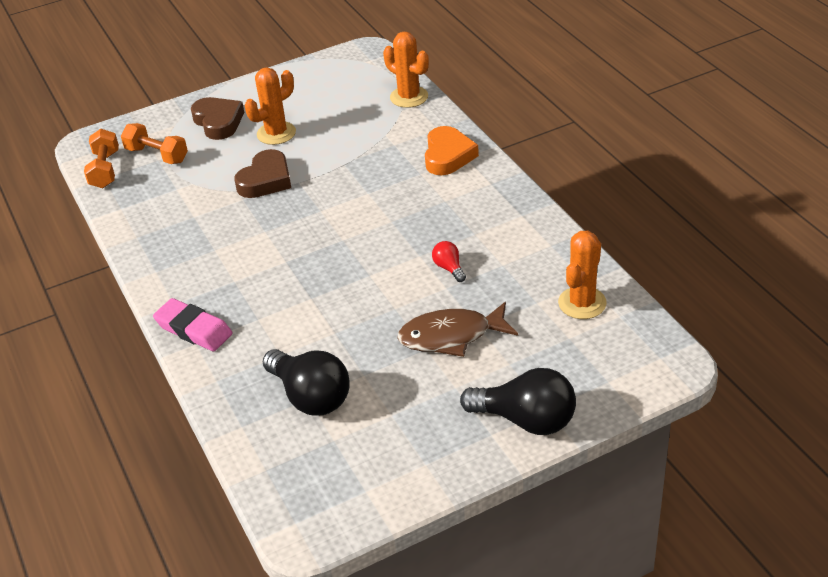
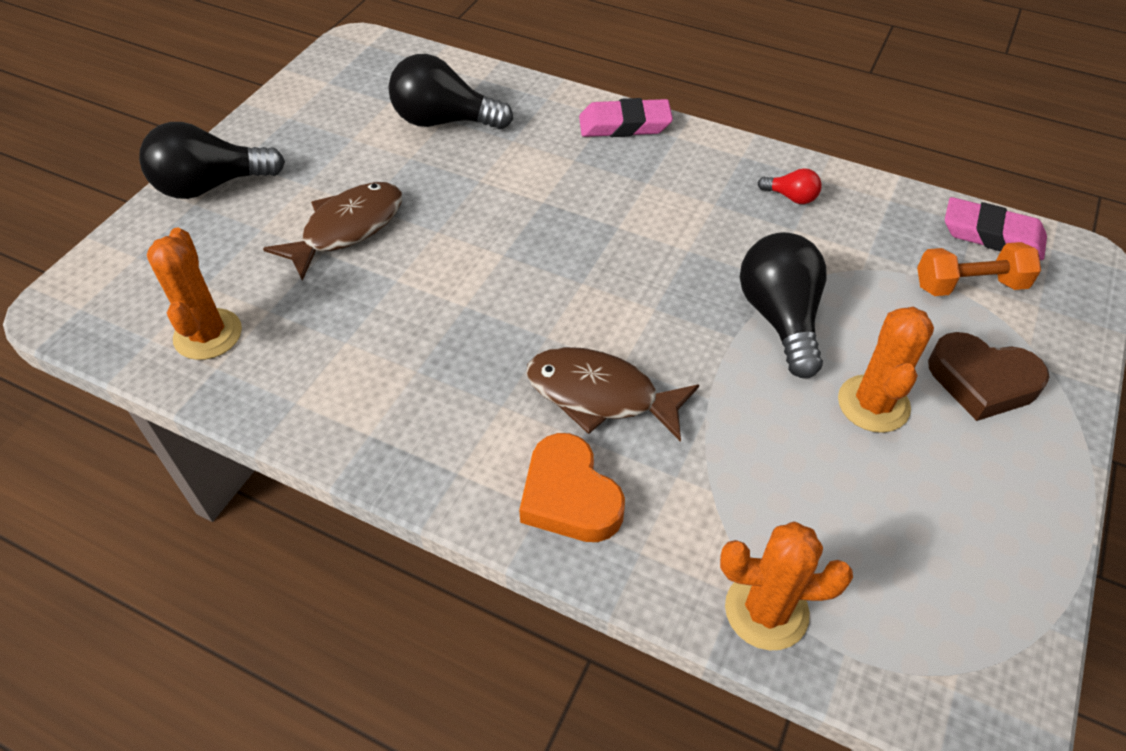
camera: 140 degrees right, 10 degrees up
(105, 170) = (992, 235): orange dumbbell -> pink eraser
(266, 180) = (780, 318): brown heart -> black light bulb
(393, 185) = (600, 395): none -> brown fish
(449, 268) = (412, 305): red light bulb -> red light bulb (791, 197)

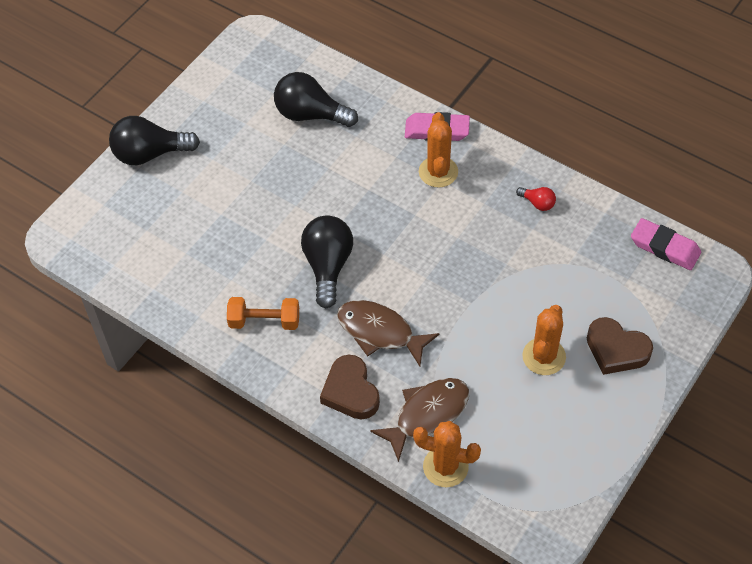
camera: 10 degrees right, 5 degrees up
(208, 334) = (148, 265): orange cactus -> orange cactus (438, 172)
(347, 229) = (237, 197): brown fish -> brown fish (427, 414)
(569, 496) = (350, 391): orange heart -> brown heart
(780, 318) = (503, 293): black light bulb -> black light bulb (328, 266)
(969, 285) = (634, 283): orange dumbbell -> orange dumbbell (264, 321)

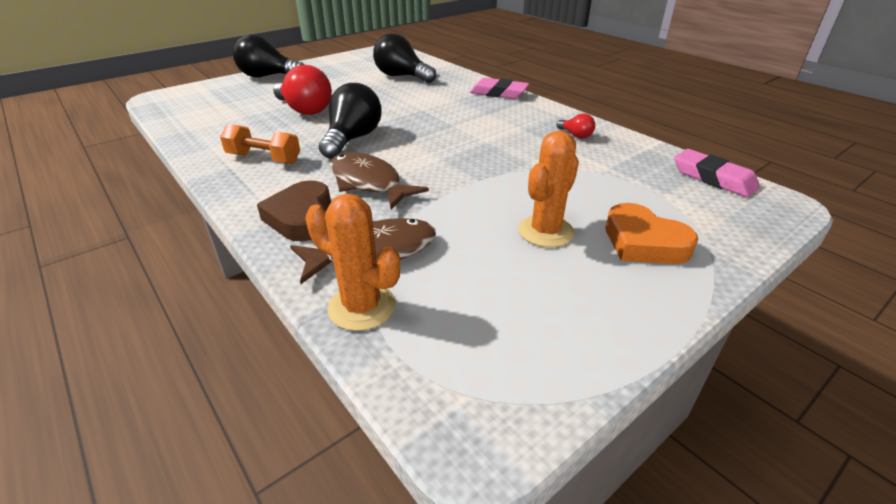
camera: 15 degrees right, 20 degrees down
(245, 222) = (305, 110): none -> red light bulb
(438, 172) = (488, 109): orange cactus -> none
(616, 350) = (643, 242): brown heart -> orange heart

